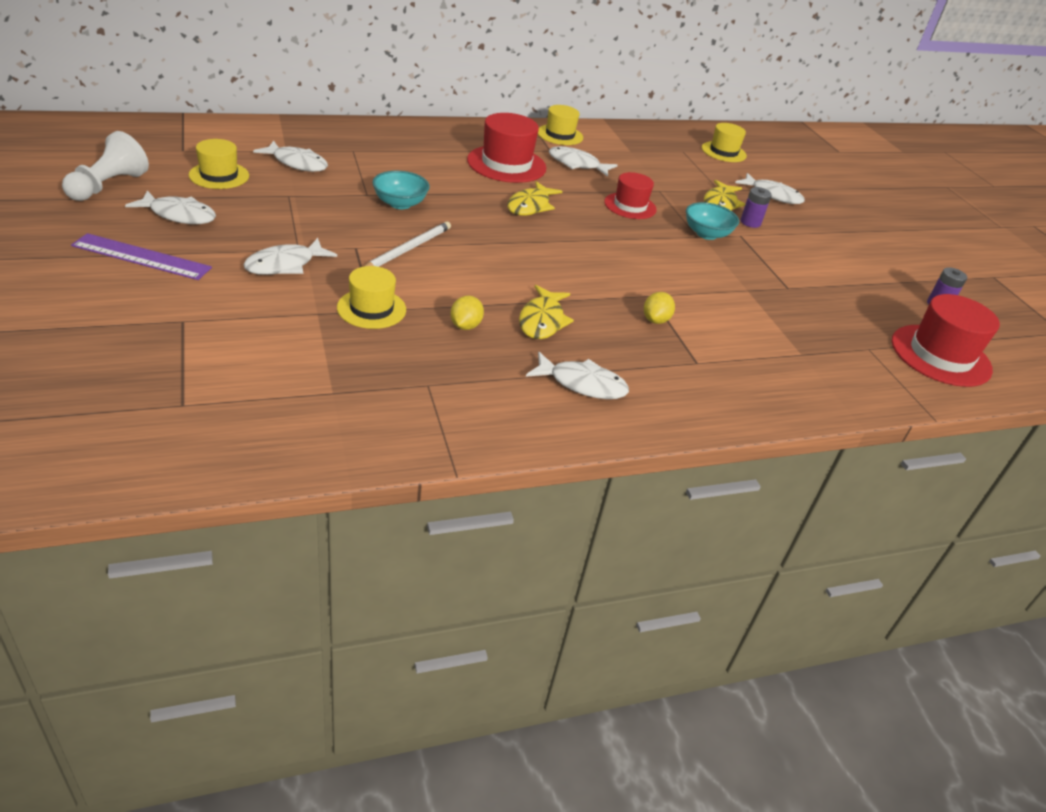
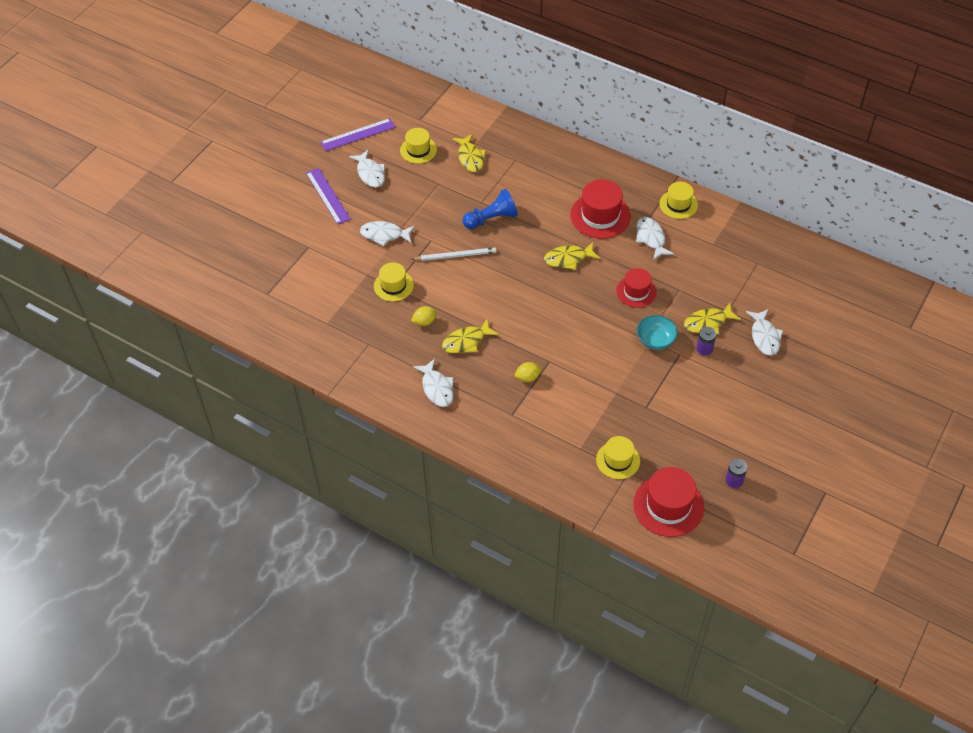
camera: 55 degrees right, 15 degrees up
(108, 186) = (357, 135): white pawn -> purple ruler
(297, 163) = (470, 158): white fish -> yellow fish
(400, 203) = (491, 219): turquoise bowl -> blue pawn
(723, 152) = (793, 279): yellow hat -> yellow hat (618, 460)

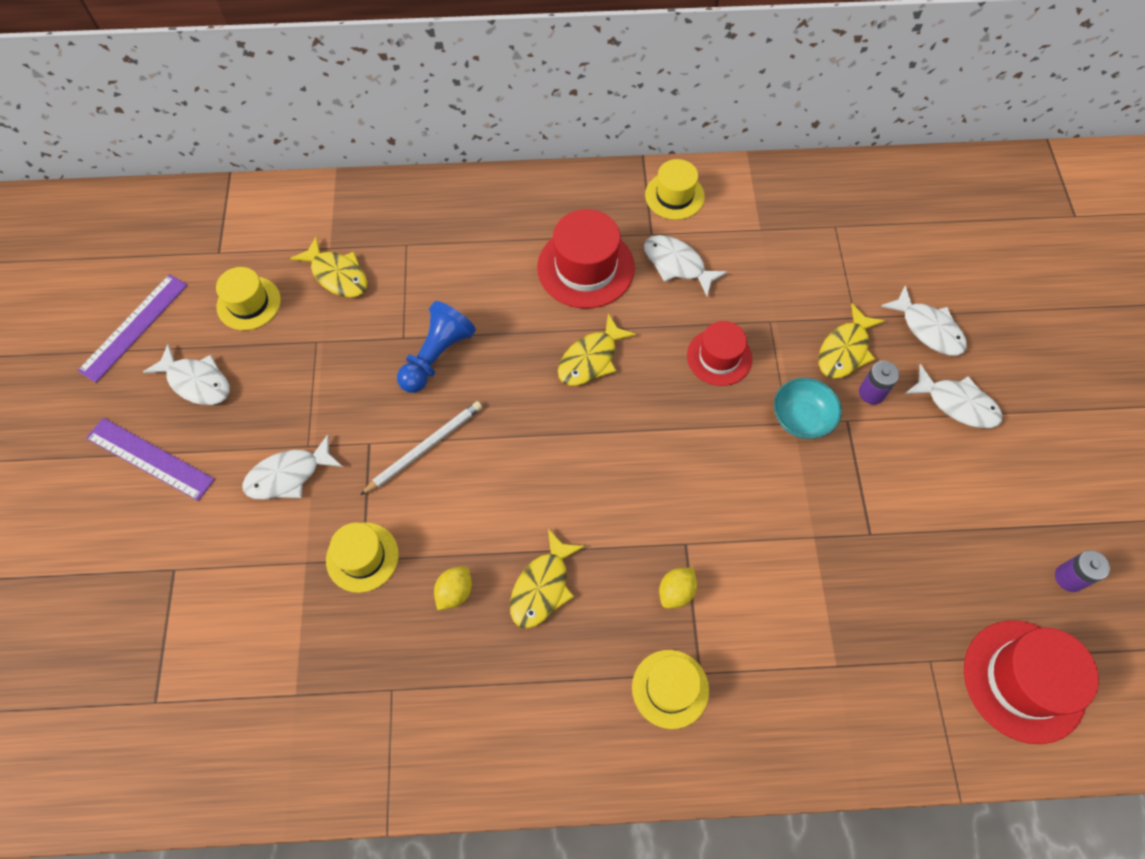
camera: 35 degrees left, 10 degrees up
(437, 388) = (555, 701): white fish -> white fish (957, 404)
(618, 460) = (902, 650): yellow hat -> yellow hat (670, 688)

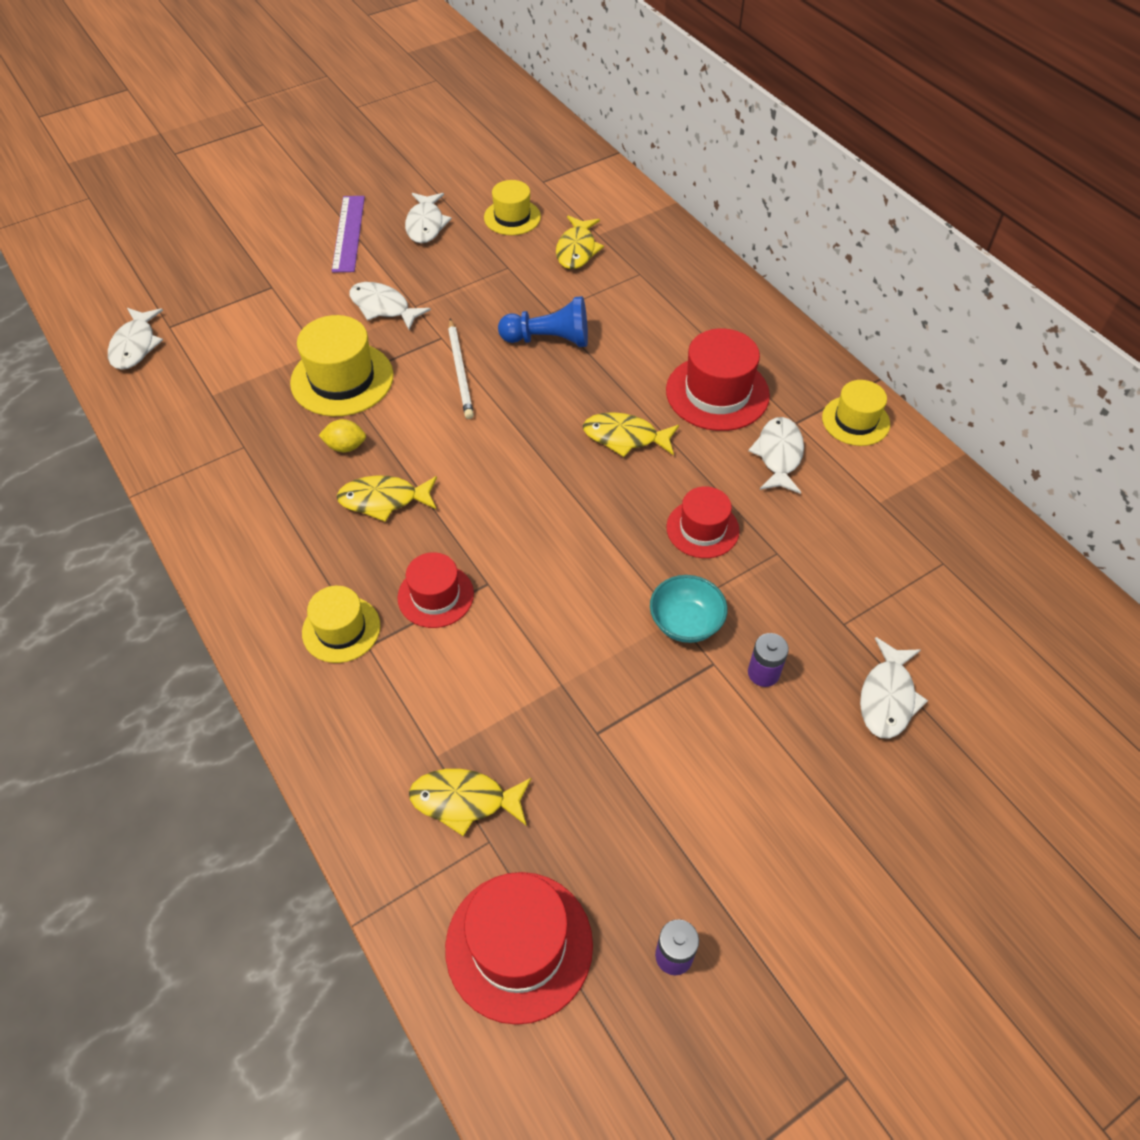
camera: 60 degrees right, 10 degrees down
(134, 327) = (446, 174): purple ruler -> none
(362, 557) = (342, 379): yellow hat -> yellow hat, size x1.57
(425, 448) = (460, 371): white pencil -> white pencil turned 60 degrees clockwise
(676, 592) = (435, 596): yellow lemon -> red hat
(845, 350) = (796, 629): yellow fish -> yellow fish (465, 800)
(957, 404) = (813, 760): white fish -> white fish (135, 345)

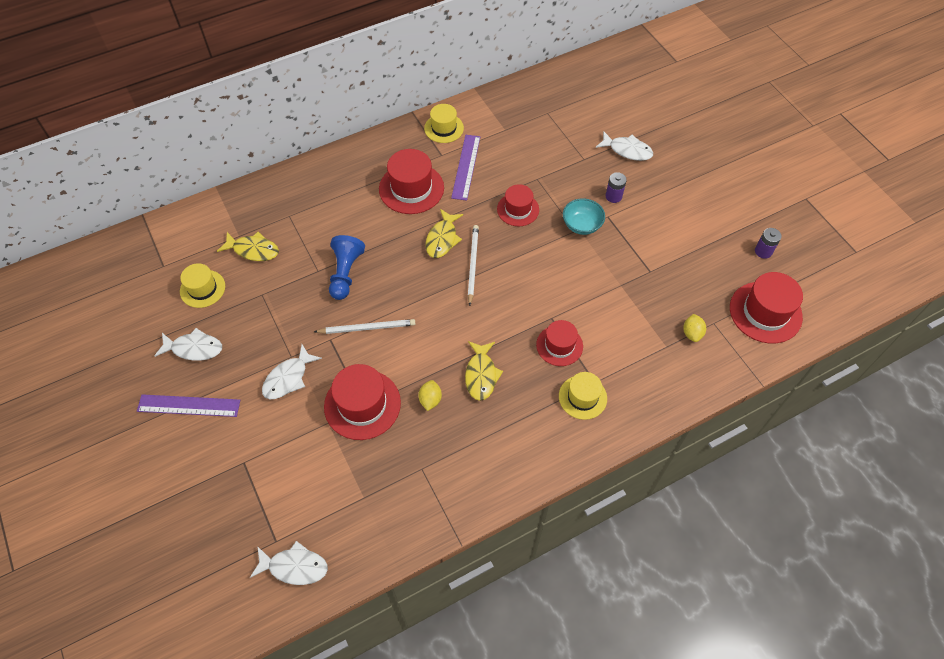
camera: 85 degrees left, 5 degrees up
(342, 379) = (362, 404): yellow hat -> red hat
(465, 800) = (692, 333): yellow fish -> yellow lemon
(581, 477) = (473, 264): none -> white pencil
(779, 455) = (466, 167): white fish -> purple ruler

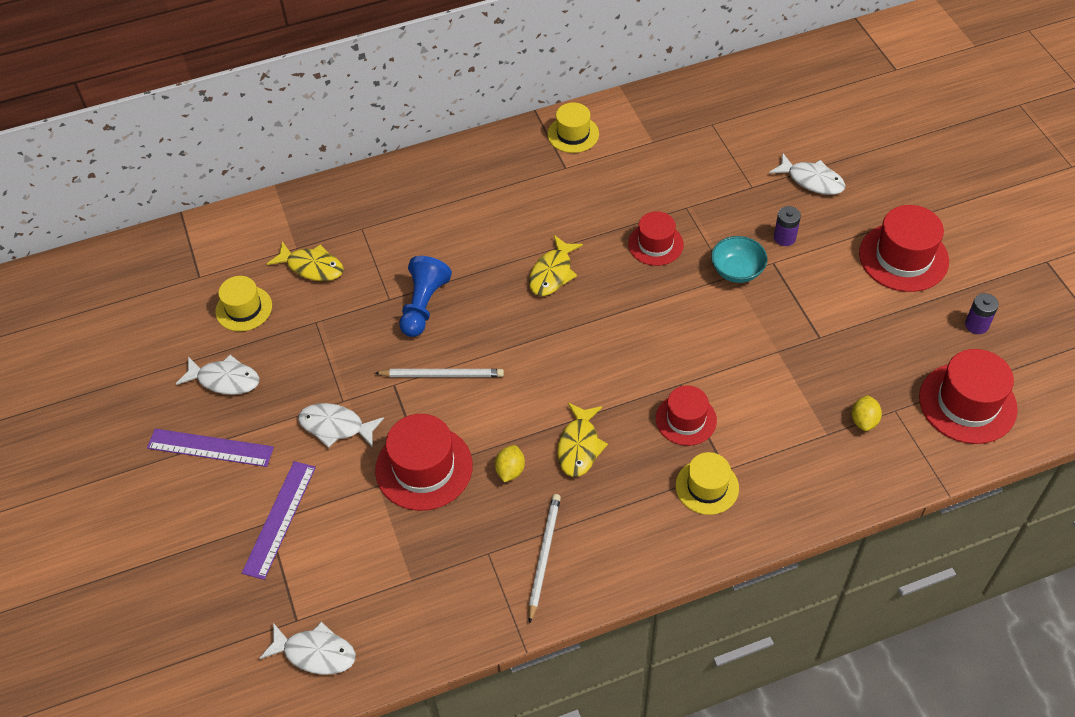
camera: 10 degrees right, 5 degrees down
(288, 378) = (336, 426): white fish -> white fish turned 60 degrees clockwise
(411, 188) = (521, 207): red hat -> red hat (903, 257)
(466, 167) = (595, 185): purple ruler -> purple ruler (280, 519)
(473, 264) = (587, 308): white pencil -> white pencil (544, 556)

